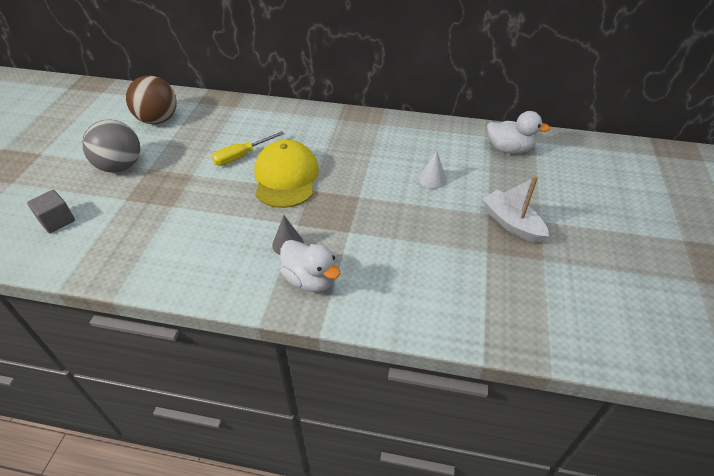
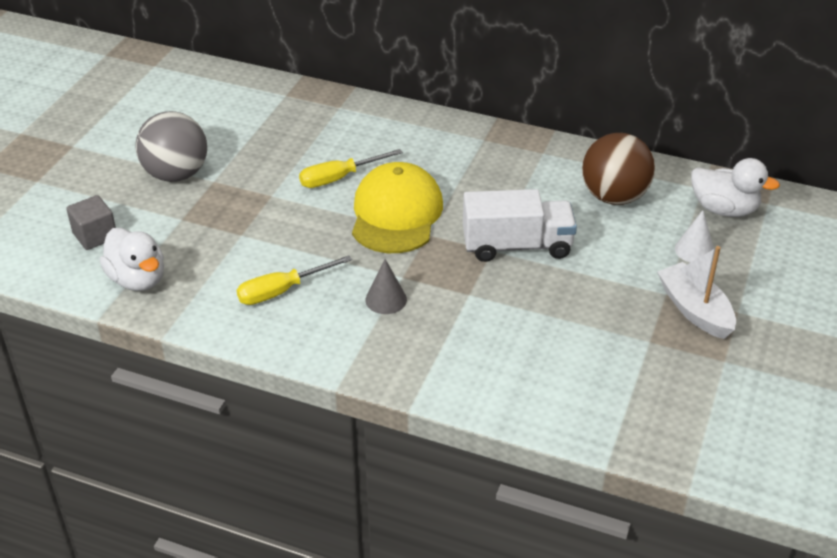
camera: 10 degrees right, 5 degrees down
(158, 120) = (229, 114): brown ball -> brown ball (614, 197)
(207, 247) = (282, 291): none -> yellow screwdriver
(310, 280) = (408, 346): white duck -> white duck (138, 279)
(376, 191) = (517, 246): none -> white truck
(432, 179) = (599, 239): white cone -> white cone (694, 250)

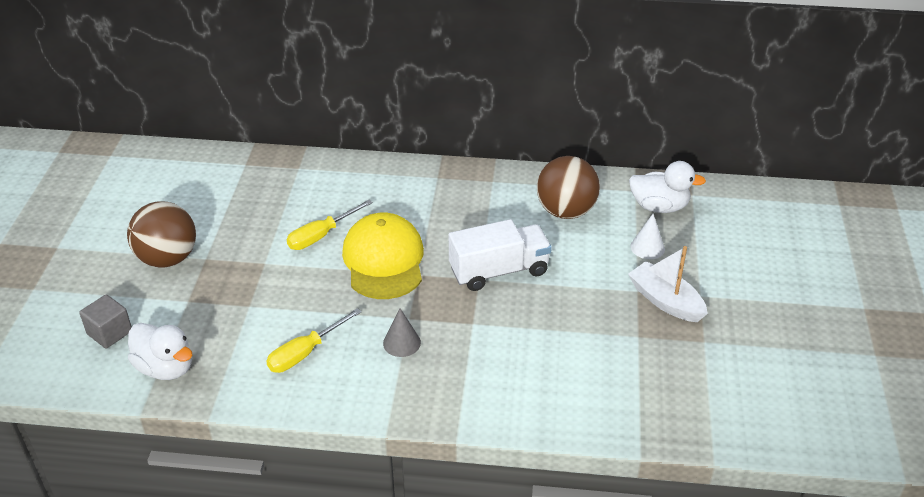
camera: 15 degrees left, 0 degrees up
(176, 174) = (168, 258): grey ball -> brown ball

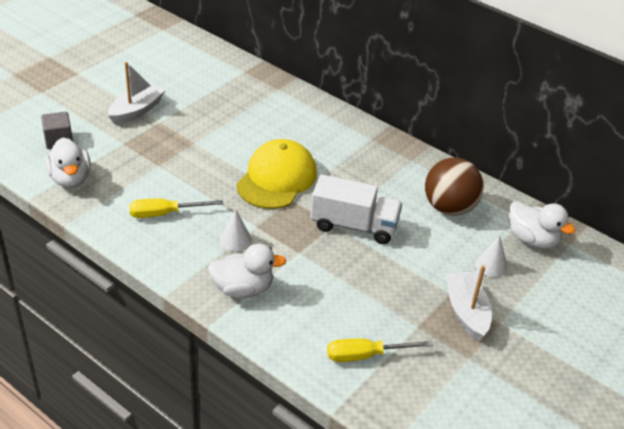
camera: 30 degrees right, 0 degrees up
(168, 258) = (136, 111): brown ball -> white boat
(321, 235) = (249, 142): yellow screwdriver -> yellow screwdriver (366, 355)
(401, 342) = (235, 240): grey cone -> white cone
(454, 387) = (243, 289): none -> white duck

